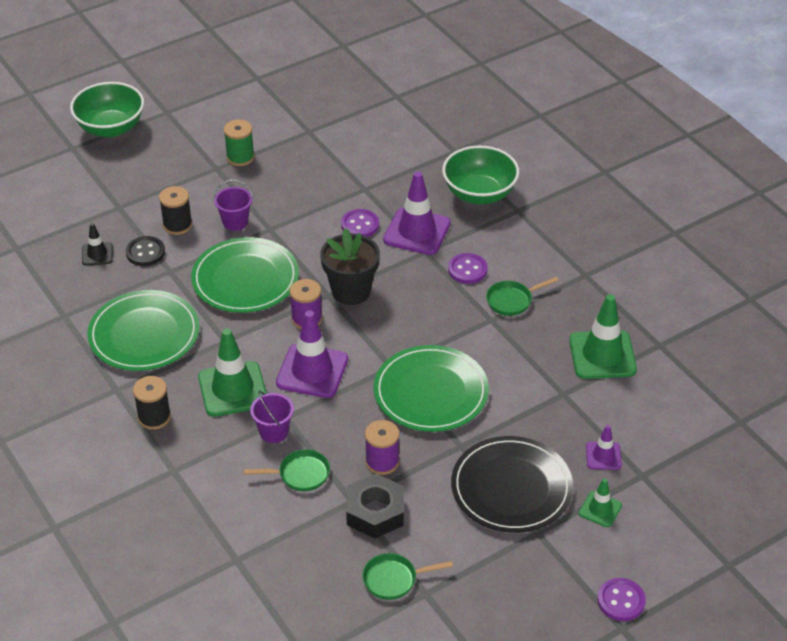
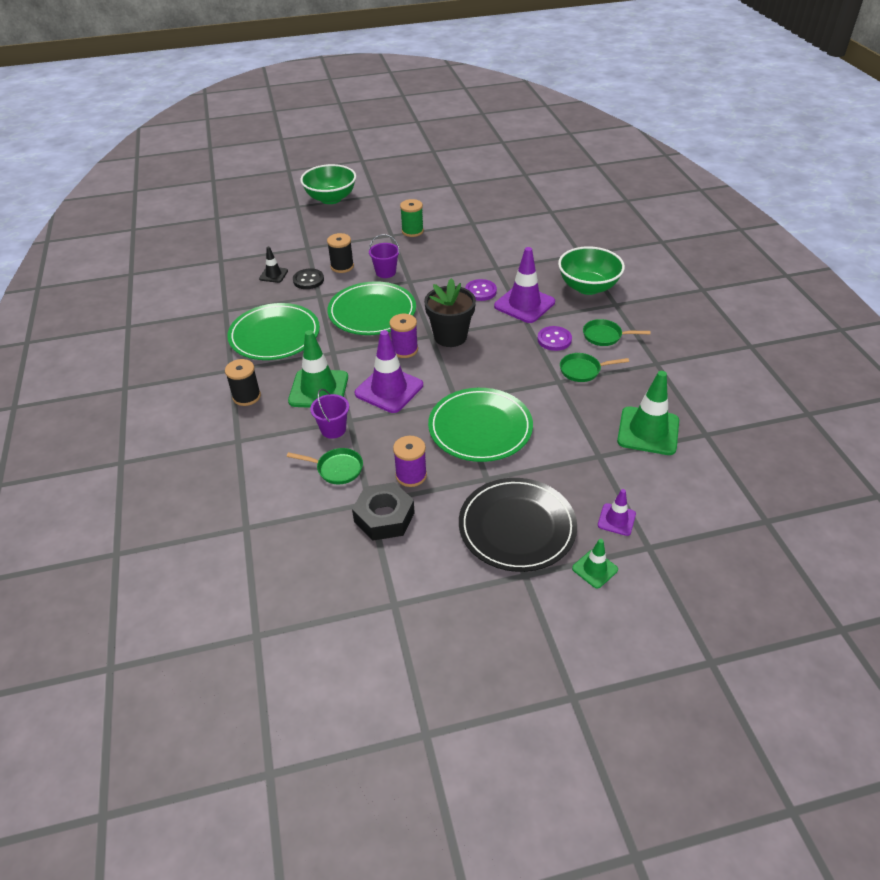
camera: 20 degrees right, 0 degrees up
(393, 579) = (371, 583): green pan -> green pan (605, 336)
(621, 601) = (582, 667): purple button -> none

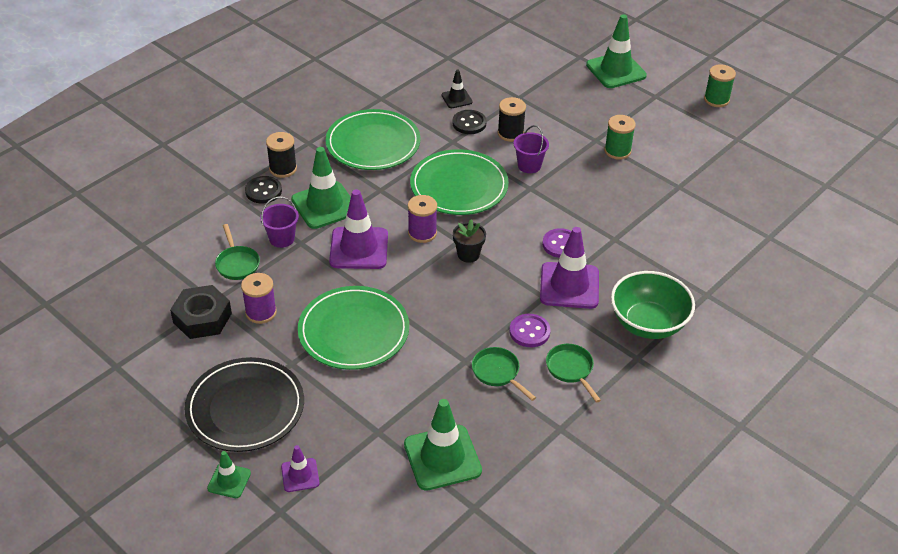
camera: 55 degrees right, 0 degrees up
(261, 418) = (263, 191): none -> black button
(331, 198) = (616, 70): green bowl -> green traffic cone
(406, 176) = (716, 99): none -> green spool
(450, 336) = (468, 254): black flower pot -> black flower pot, size x0.59

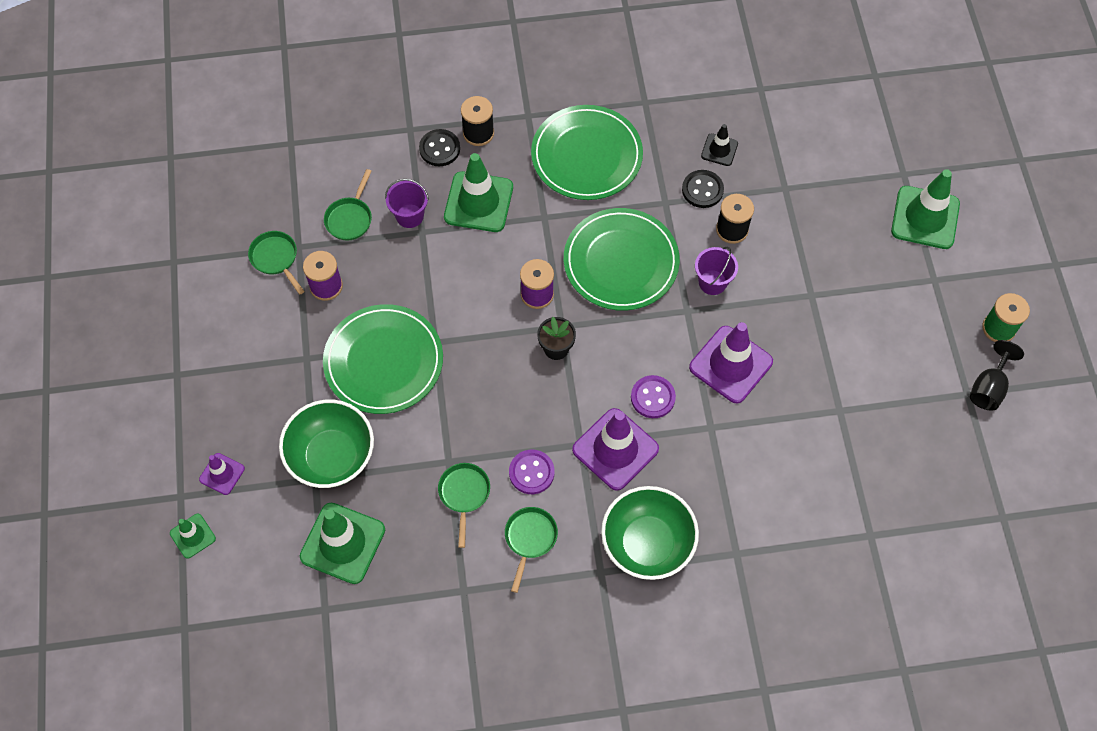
camera: 40 degrees right, 20 degrees up
(202, 318) = (276, 258): black nut -> green pan
(229, 481) = (167, 438): green traffic cone -> green traffic cone (193, 536)
(245, 408) = (235, 376): black plate -> none
(359, 248) = (466, 273): purple traffic cone -> purple traffic cone (730, 364)
(376, 410) = (332, 456): none -> green bowl
(617, 151) = (820, 324): green spool -> none
(745, 130) = (988, 388): none -> black goblet

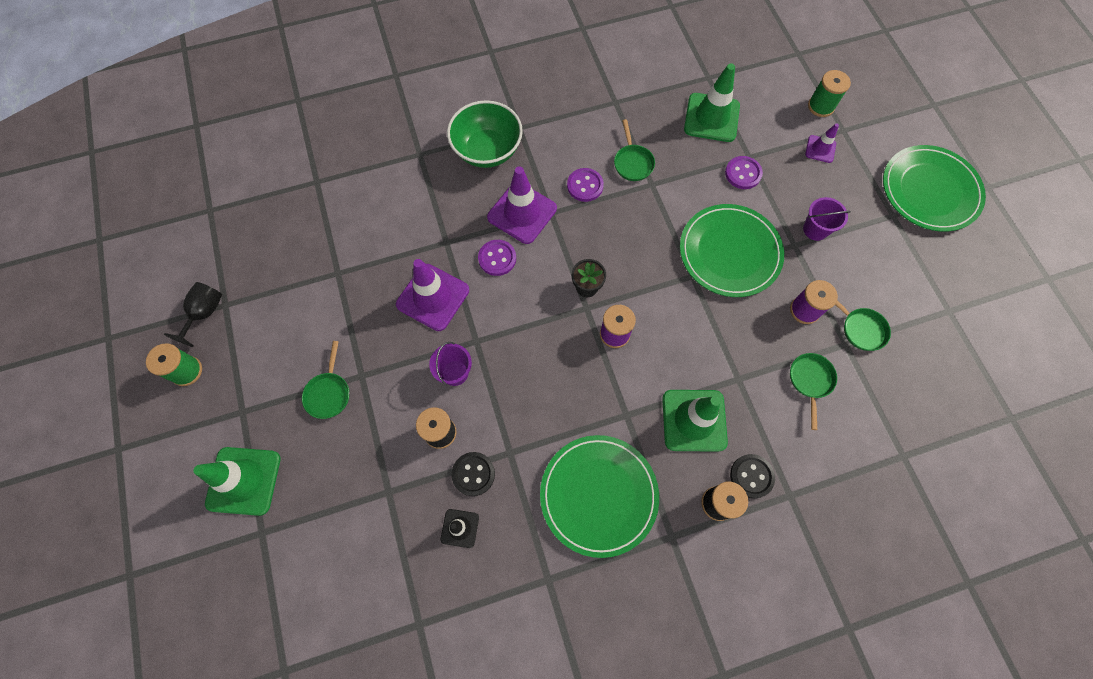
camera: 170 degrees right, 5 degrees up
(193, 536) = (821, 106): green traffic cone -> green spool
(332, 456) = (743, 173): green bowl -> purple button
(409, 216) = (755, 393): purple bucket -> purple bucket (815, 229)
(530, 539) = (575, 140): green pan -> green pan (329, 393)
(621, 262) = (543, 379): green plate -> green plate (929, 191)

